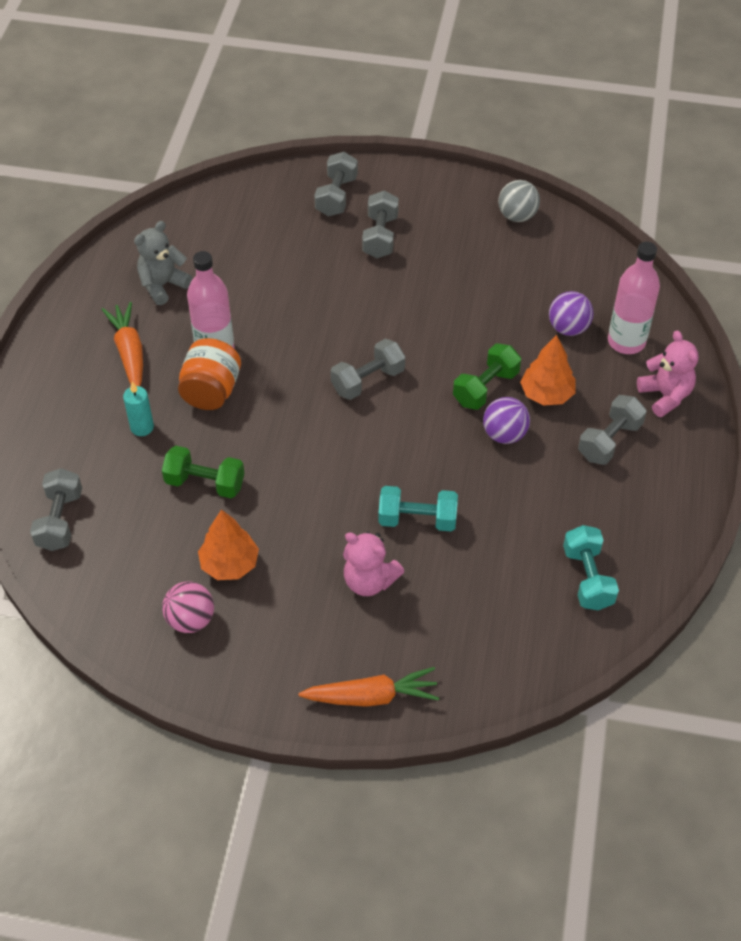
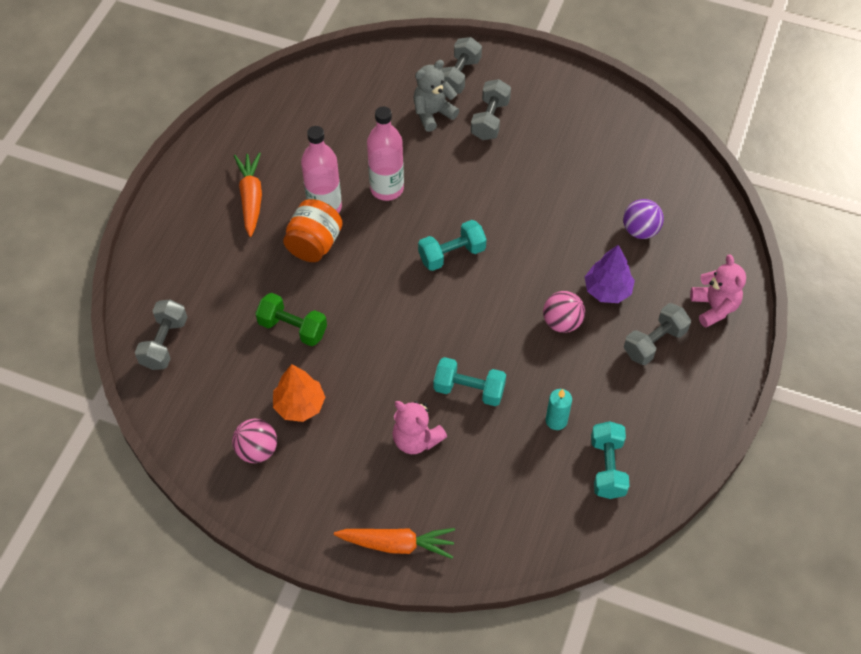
camera: 10 degrees right, 5 degrees up
(142, 427) = (249, 269): turquoise candle -> turquoise candle (556, 420)
(163, 285) = (291, 139): grey teddy bear -> grey teddy bear (433, 113)
(368, 380) = (452, 254): grey dumbbell -> turquoise dumbbell
(485, 388) = (554, 276): green dumbbell -> none
(504, 434) = (562, 322): purple ball -> pink ball
(517, 216) = (616, 116): grey ball -> none
(546, 394) = (607, 290): orange tree -> purple tree
(626, 341) = (690, 251): pink bottle -> pink bottle (387, 188)

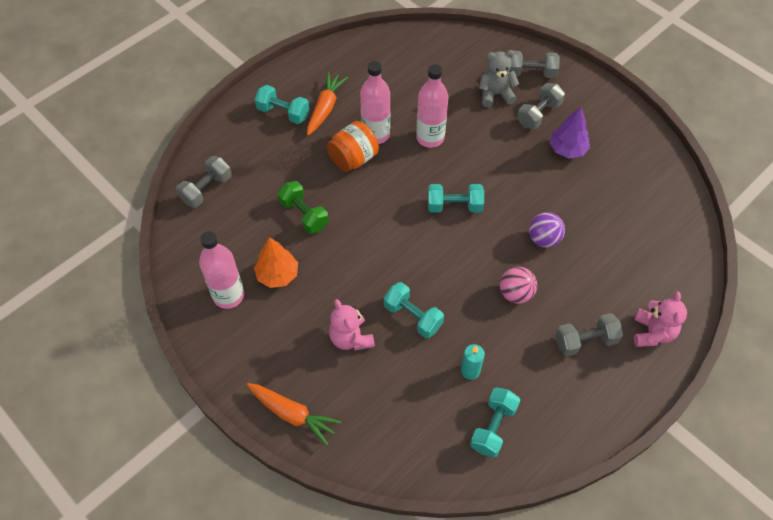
camera: 25 degrees right, 0 degrees up
(205, 221) = (283, 113): none -> turquoise dumbbell
(257, 450) = (228, 295): pink ball -> pink bottle
(459, 76) = (531, 73): grey dumbbell -> grey dumbbell turned 45 degrees clockwise
(607, 290) = (567, 283): purple tree -> purple tree (567, 149)
(640, 230) = (619, 245): purple ball -> purple ball (543, 239)

